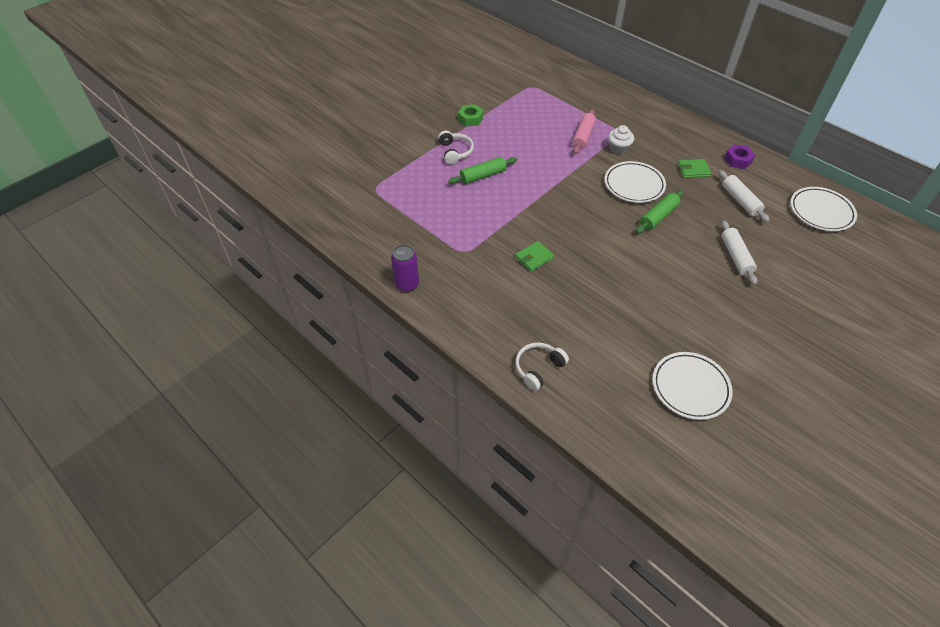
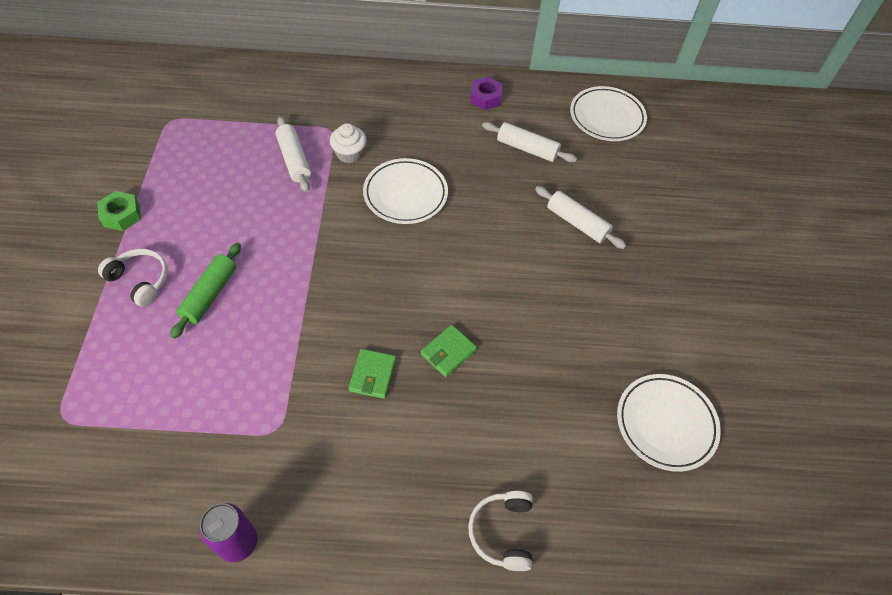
camera: 45 degrees left, 5 degrees up
(583, 136) = (294, 160): pink rolling pin -> white rolling pin
(658, 217) = (464, 221): green rolling pin -> none
(693, 170) = (452, 136): green wallet -> green wallet (448, 352)

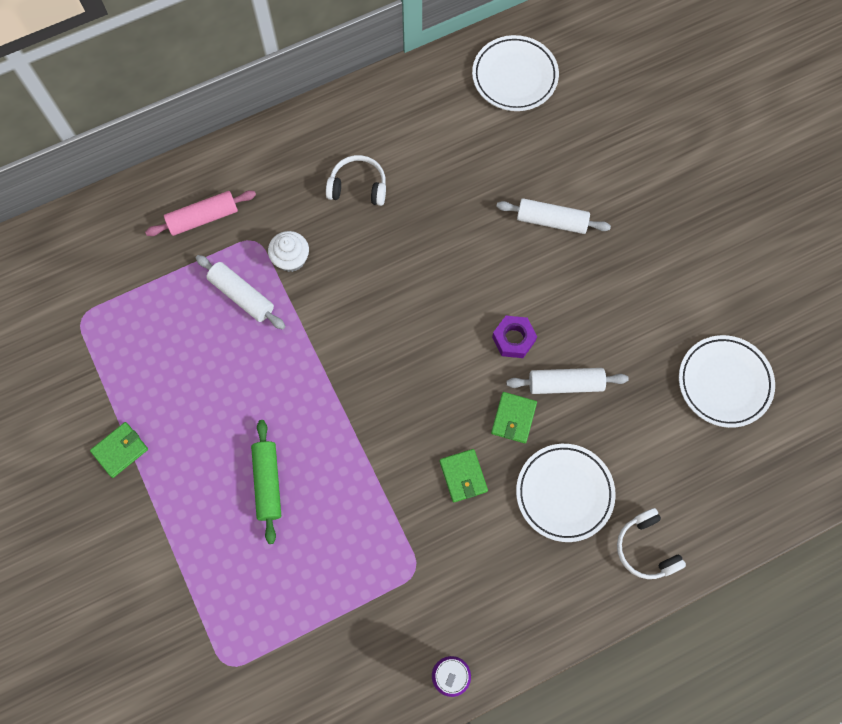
camera: 25 degrees left, 15 degrees up
(121, 215) = (120, 450): green nut -> green wallet
(140, 280) = (193, 505): white headphones -> white headphones (358, 186)
(306, 101) = (203, 218): none -> pink rolling pin
(405, 194) = (375, 276): white plate -> white plate (564, 493)
(485, 98) = (382, 115): purple nut -> purple nut (513, 339)
(527, 149) = (459, 158): white rolling pin -> white rolling pin (565, 384)

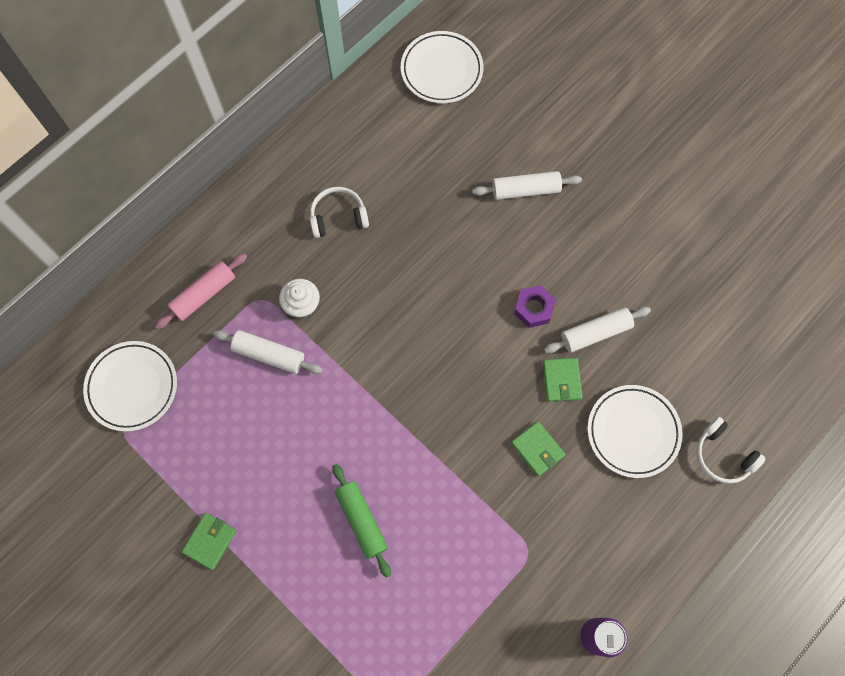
camera: 20 degrees left, 0 degrees up
(724, 383) = (732, 283): white plate -> white plate (132, 387)

